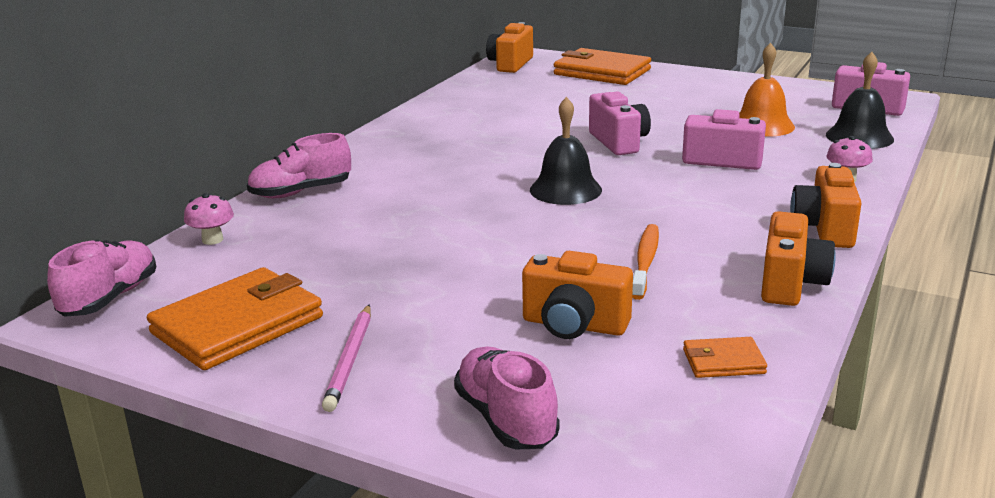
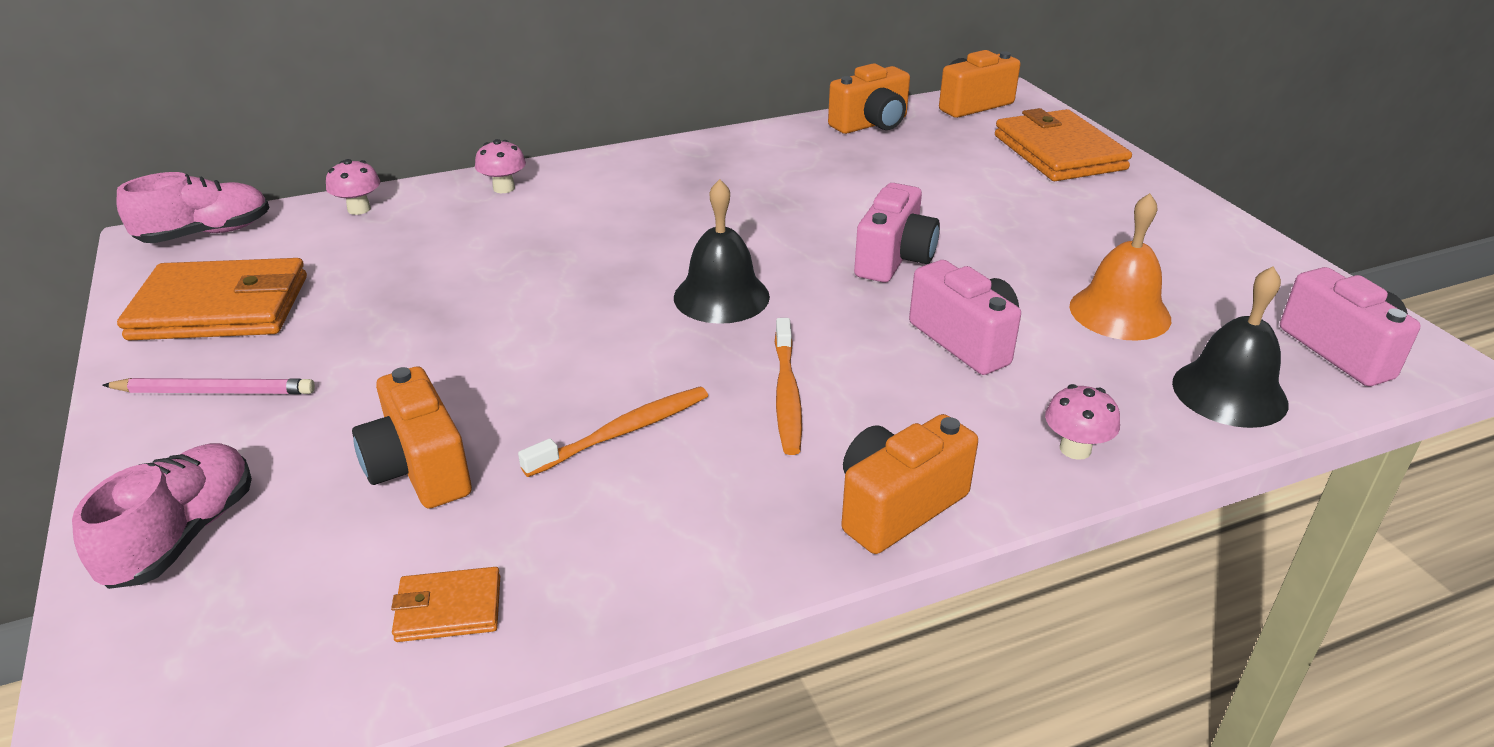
camera: 40 degrees right, 10 degrees up
(301, 192) = (504, 188): pink shoe -> pink mushroom
(350, 360) = (214, 392): pink pencil -> pink pencil turned 135 degrees counterclockwise
(689, 213) = (787, 394): none -> orange toothbrush
(723, 362) = (449, 609): orange wallet -> orange wallet turned 45 degrees counterclockwise
(790, 283) = (707, 557): orange camera -> orange camera (871, 124)

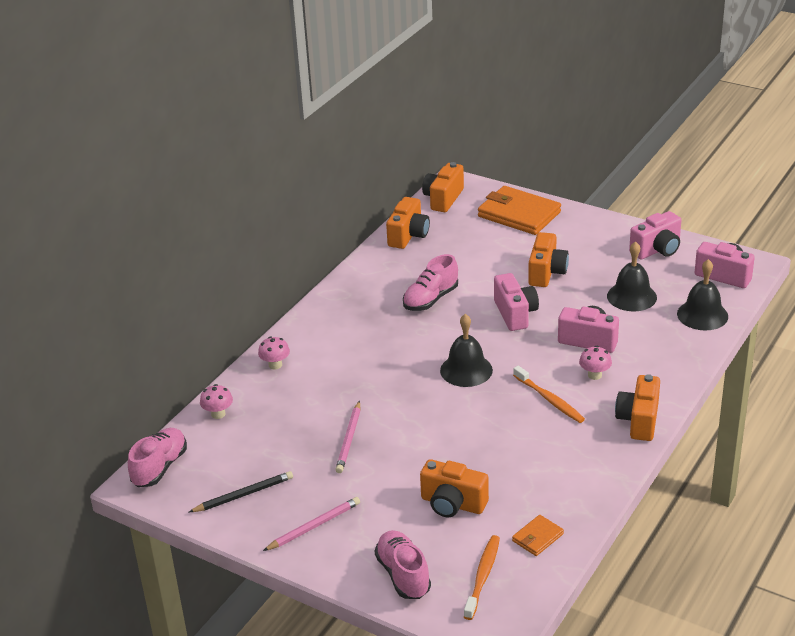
camera: 35 degrees left, 0 degrees up
(220, 308) = (243, 495): orange wallet -> black pencil
(440, 307) = (349, 439): none -> pink pencil
(622, 432) = (508, 448): orange toothbrush -> orange toothbrush (482, 577)
(799, 197) = (430, 299): none -> pink shoe
(1012, 229) = (546, 273): none -> orange camera
(1075, 449) = (673, 366): pink mushroom -> pink mushroom (594, 375)
(1119, 312) = (631, 296): orange bell -> black bell
(1243, 268) = (657, 250): none -> pink camera

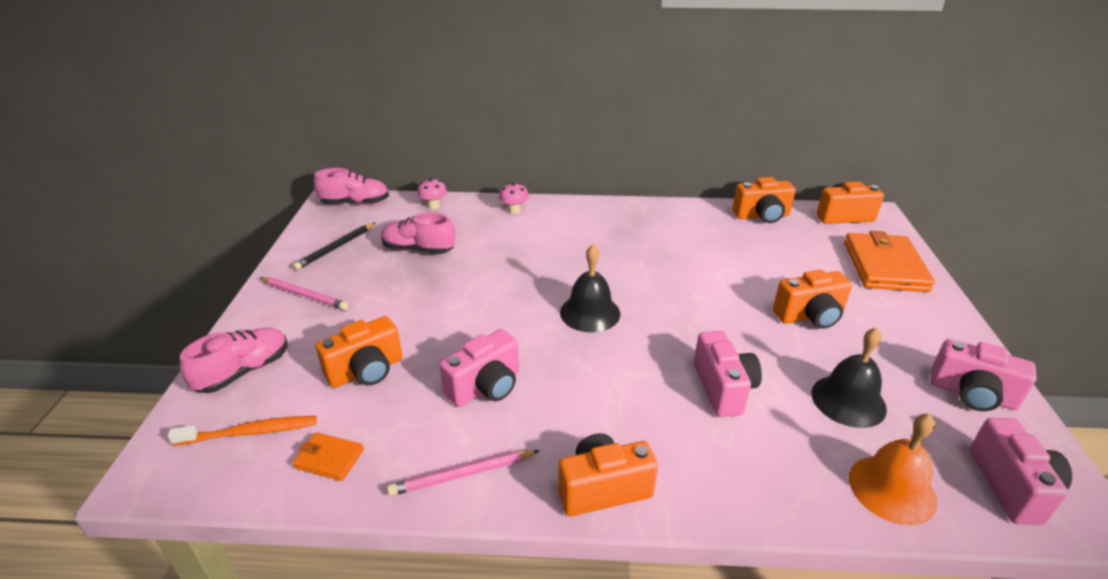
camera: 60 degrees right, 0 degrees up
(243, 495) = (336, 248): black pencil -> black pencil turned 90 degrees clockwise
(349, 439) = (436, 276): pink pencil -> pink pencil (462, 474)
(430, 299) = (680, 257): pink shoe -> pink shoe (418, 250)
(452, 504) = (366, 371): orange camera -> orange camera turned 120 degrees counterclockwise
(515, 314) = (713, 316): pink camera -> pink camera (486, 387)
(549, 399) = (586, 389): orange toothbrush -> none
(594, 375) = (661, 415): pink mushroom -> none
(702, 315) = (892, 489): black bell -> orange bell

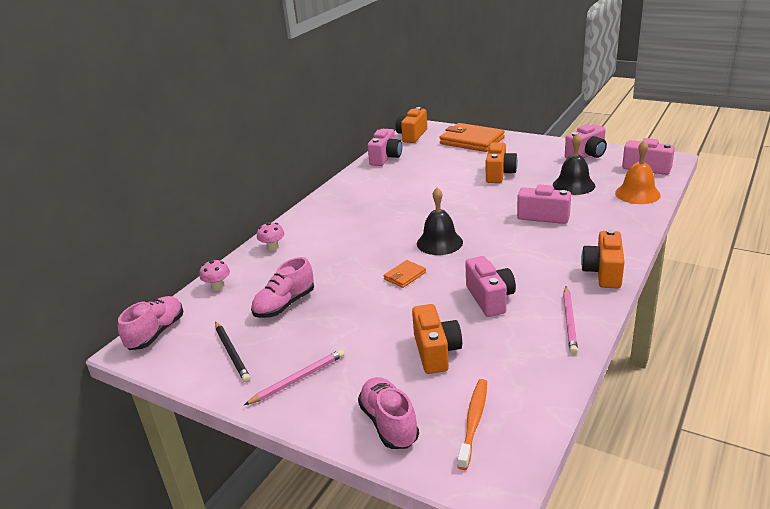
camera: 60 degrees left, 5 degrees down
(329, 459) = (526, 380): orange wallet -> orange wallet (405, 276)
(762, 216) = (386, 158): orange camera -> pink camera

